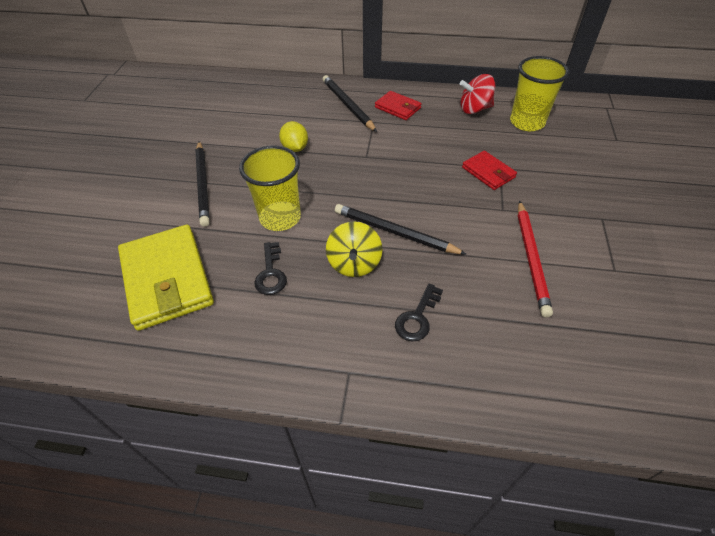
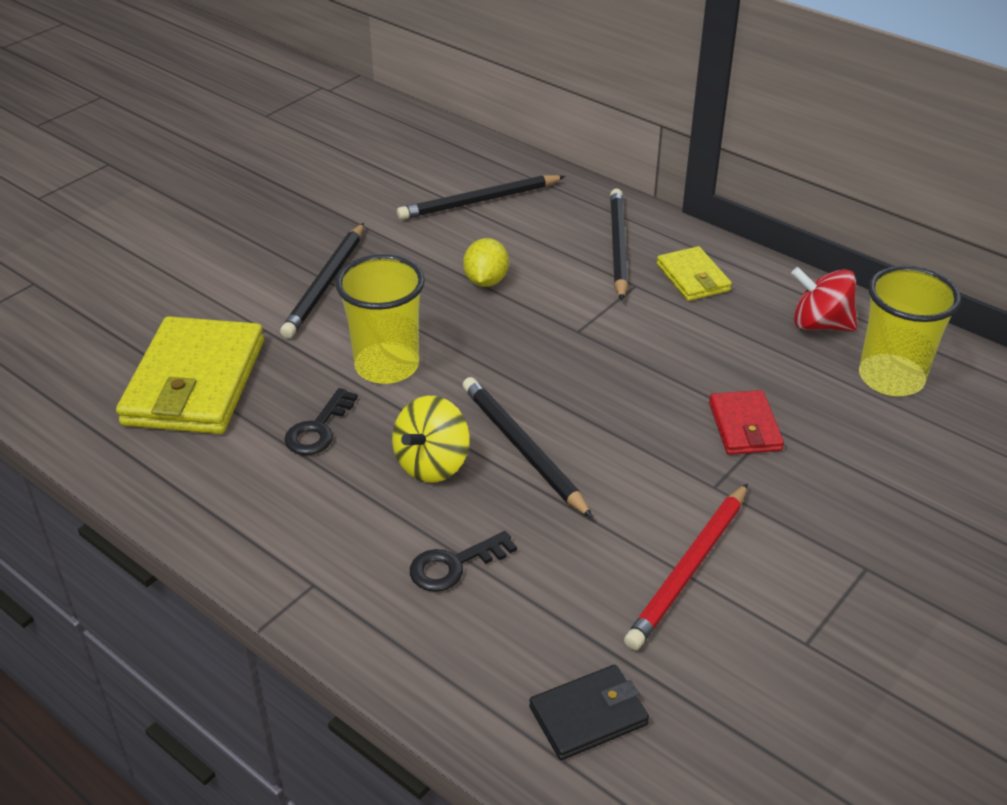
camera: 30 degrees right, 10 degrees down
(254, 106) = (479, 201): none -> black pencil
(398, 108) = (693, 278): red wallet -> yellow wallet
(560, 367) = (588, 715): none -> black wallet

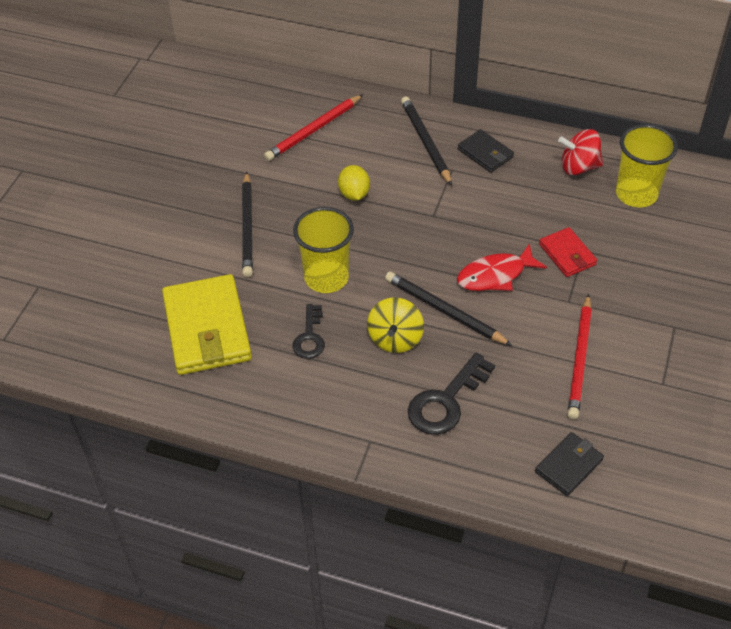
camera: 20 degrees left, 10 degrees up
(454, 565) = (446, 401): black key -> black key, size x1.56
(479, 201) = (314, 130): black pencil -> red pencil
(623, 424) = (495, 275): none -> red fish
(693, 278) = (485, 153): yellow wallet -> black wallet

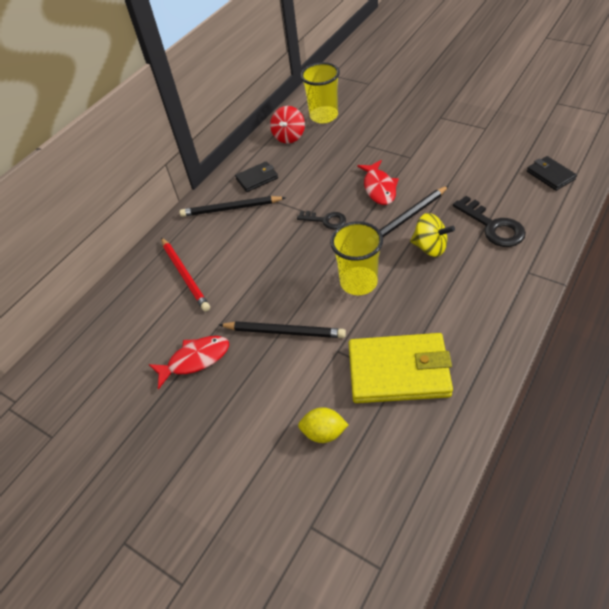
camera: 70 degrees left, 0 degrees up
(204, 167) = (195, 360): none -> red fish
(309, 337) = (420, 299): black key -> black key (325, 220)
(354, 194) = (271, 256): yellow lemon -> yellow lemon (324, 432)
(567, 254) = (368, 152): red wallet -> none
(579, 359) = (461, 159): red pencil -> none

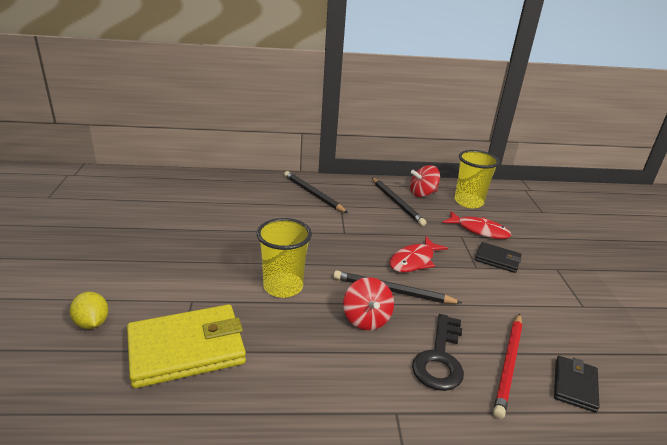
camera: 45 degrees right, 20 degrees down
(185, 275) = (226, 197): red pencil -> red pencil (508, 364)
(195, 360) = (143, 230): red fish -> red fish (479, 230)
(257, 178) = (358, 195): black wallet -> black wallet (497, 259)
(284, 332) = (197, 263): black pencil -> black pencil (396, 203)
(325, 220) = (343, 243): black key -> none
(399, 371) = (187, 349): yellow wallet -> yellow wallet turned 75 degrees counterclockwise
(430, 247) = (366, 319): yellow spinning top -> red spinning top

